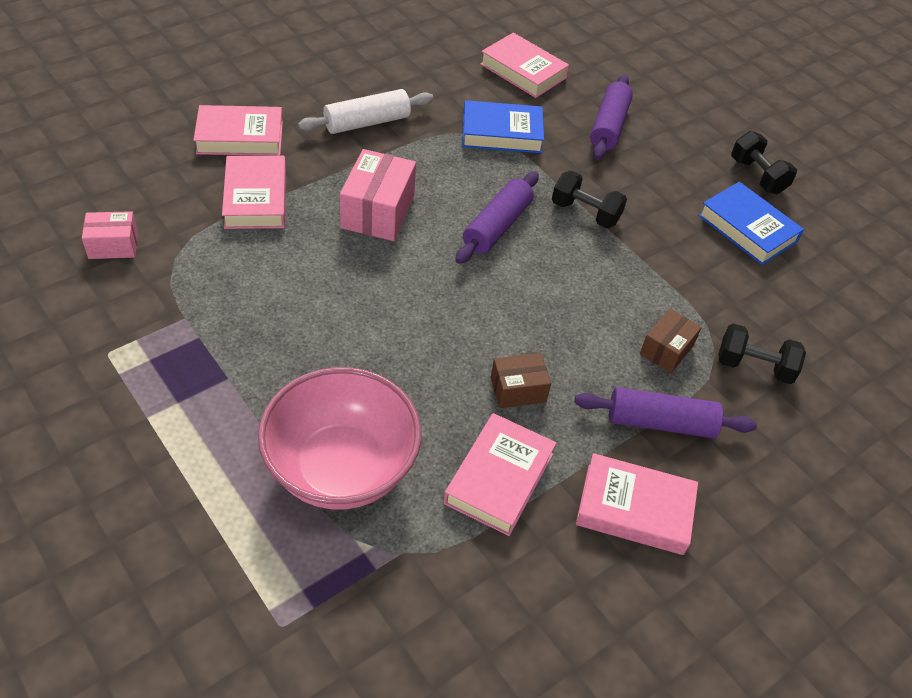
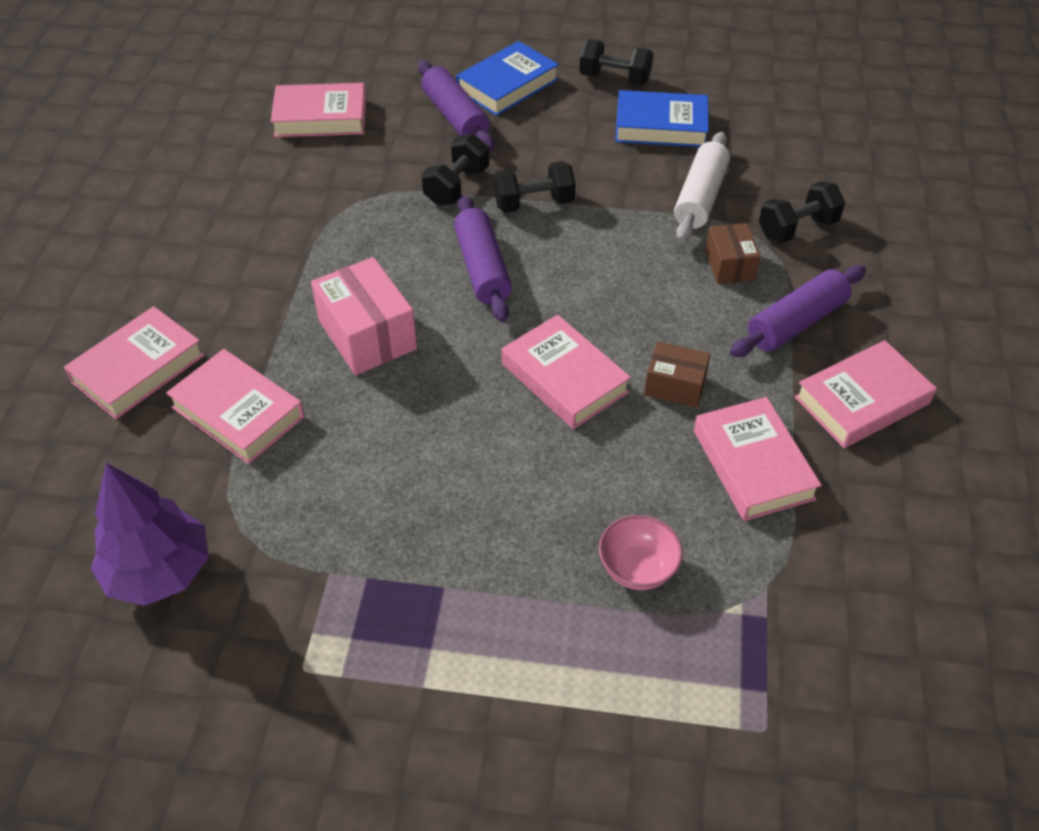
camera: 40 degrees left, 0 degrees up
(113, 245) = (159, 572): pink box -> purple tree
(341, 468) = (637, 568): pink bowl -> pink bowl, size x0.46
(367, 122) = (244, 263): white rolling pin -> white rolling pin (700, 197)
(455, 327) = (564, 378): none -> pink book
(501, 133) = (377, 185): blue book -> blue book (507, 85)
(518, 390) = (675, 386): brown box -> brown box turned 75 degrees clockwise
(550, 168) = (457, 186): none -> black dumbbell

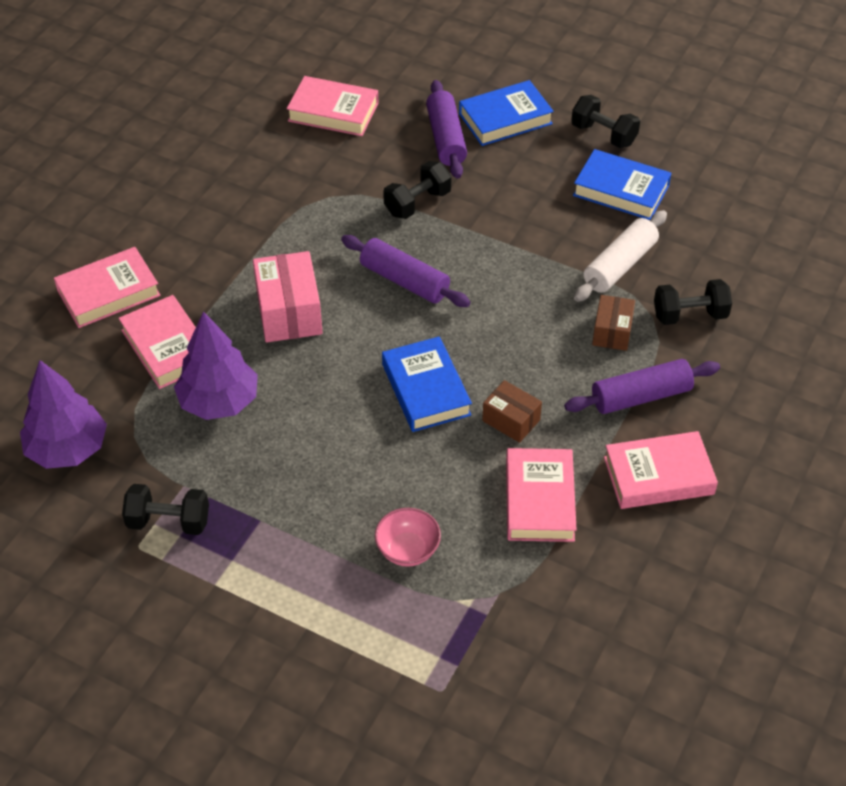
camera: 20 degrees right, 0 degrees up
(329, 459) = (219, 402): none -> purple tree
(482, 268) = (404, 281): purple rolling pin -> purple rolling pin turned 60 degrees counterclockwise
(534, 203) = (474, 235): black dumbbell -> black dumbbell (169, 521)
(564, 378) = (426, 389): pink book -> blue book

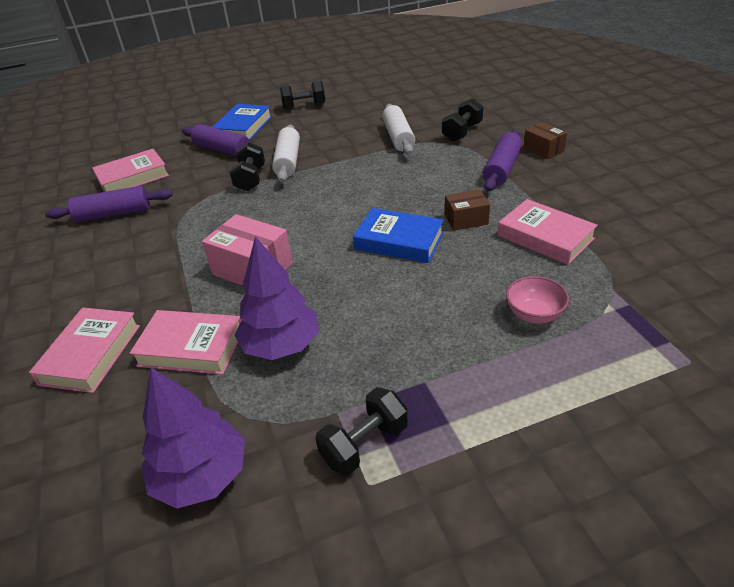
camera: 45 degrees left, 10 degrees down
(404, 281) = (300, 210): purple rolling pin -> purple rolling pin (114, 214)
(478, 207) = (288, 161): none -> white rolling pin
(612, 332) = (442, 158): brown box -> brown box (543, 150)
(621, 190) = (348, 117): blue book -> none
(658, 476) = (570, 187): pink book -> none

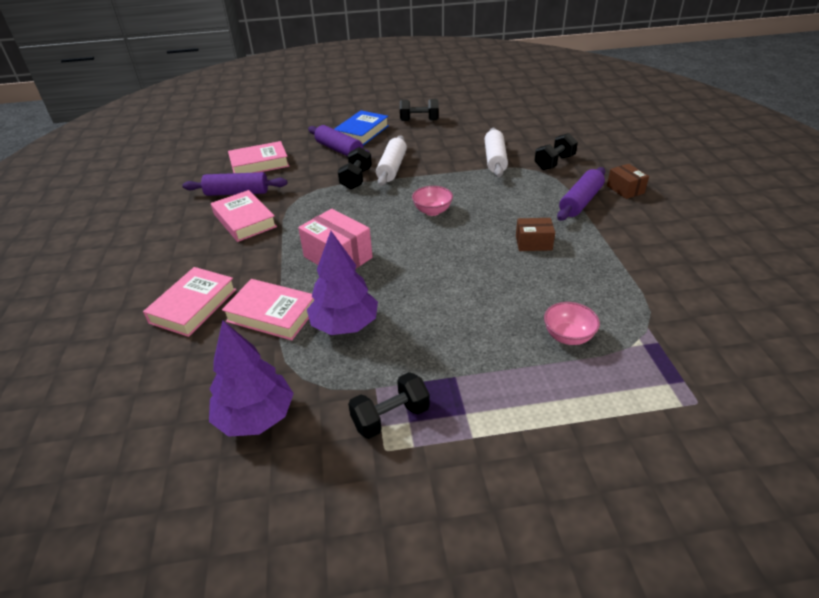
camera: 10 degrees right, 0 degrees up
(346, 202) = (432, 211): none -> pink bowl
(399, 241) = (468, 253): blue book -> none
(545, 237) = (600, 270): pink book -> pink book (244, 220)

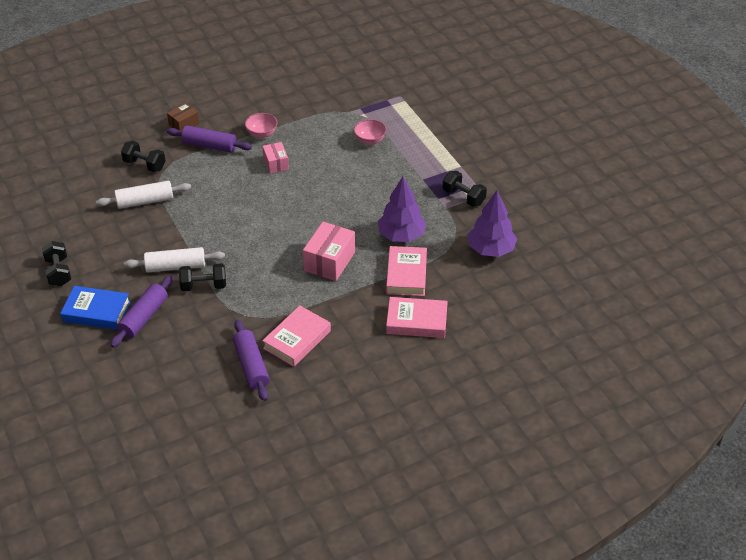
camera: 110 degrees left, 5 degrees up
(259, 163) = (187, 373): pink book -> none
(432, 211) = (247, 223): pink bowl -> pink bowl (262, 134)
(533, 243) = (276, 164): brown box -> pink box

